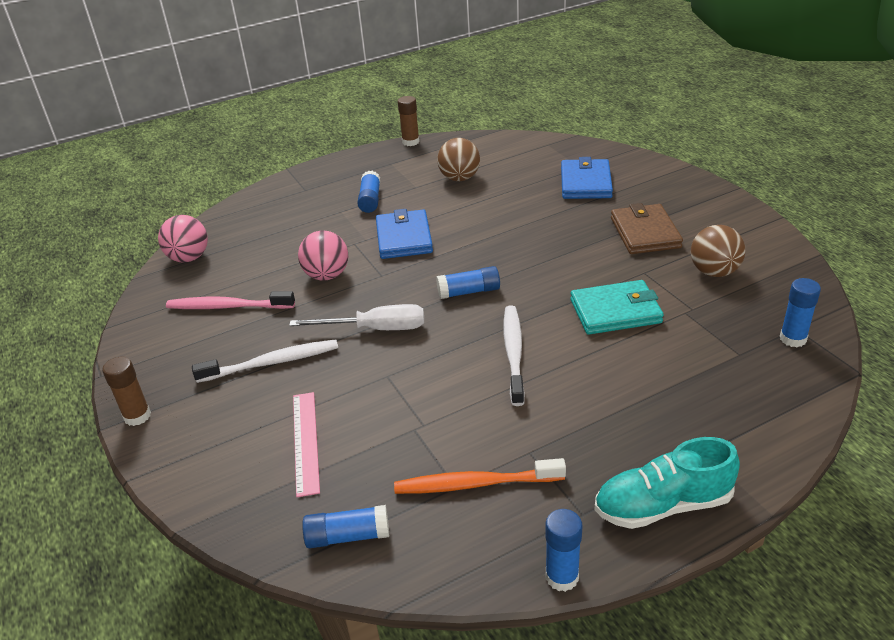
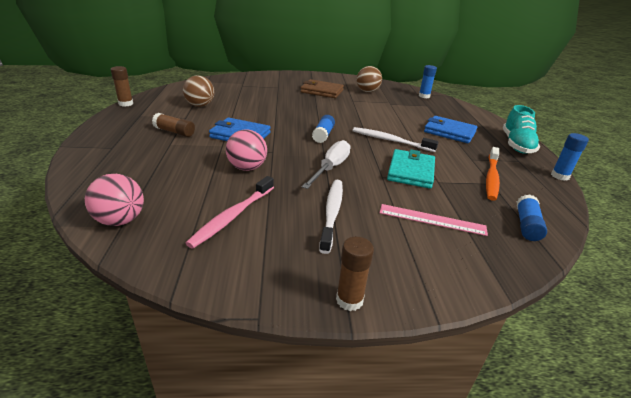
camera: 70 degrees left, 5 degrees down
(370, 200) = (174, 132): blue glue stick -> brown glue stick
(585, 183) = (260, 87): blue wallet -> blue wallet (449, 132)
(615, 311) = (377, 113): turquoise wallet -> turquoise wallet (411, 171)

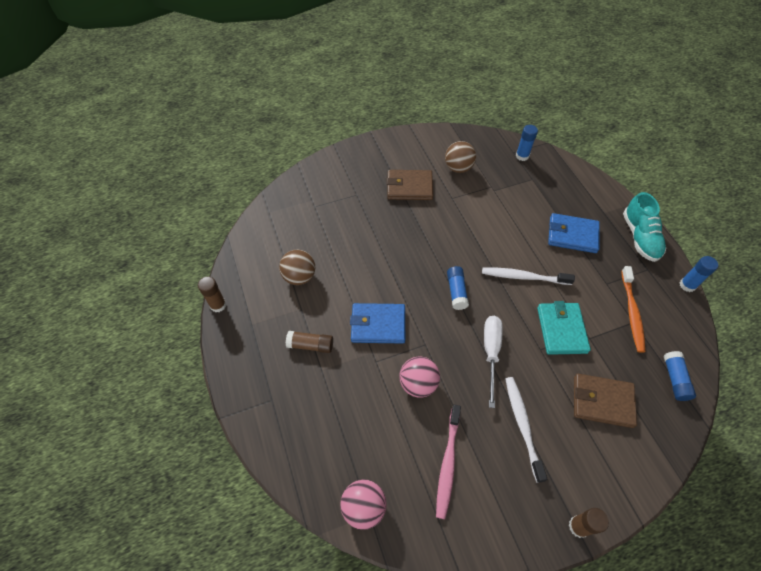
camera: 15 degrees left, 25 degrees up
(432, 219) = (602, 401): pink ruler -> brown wallet

